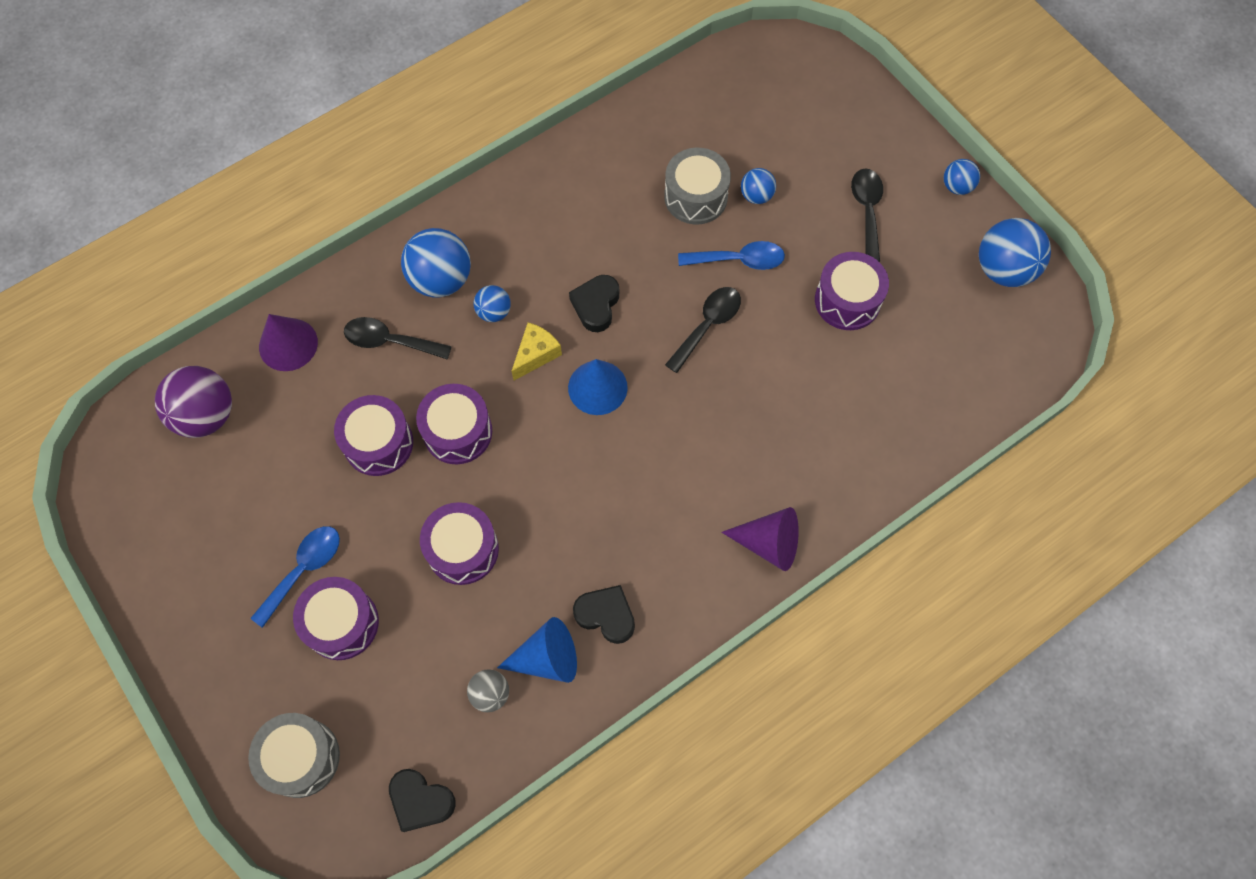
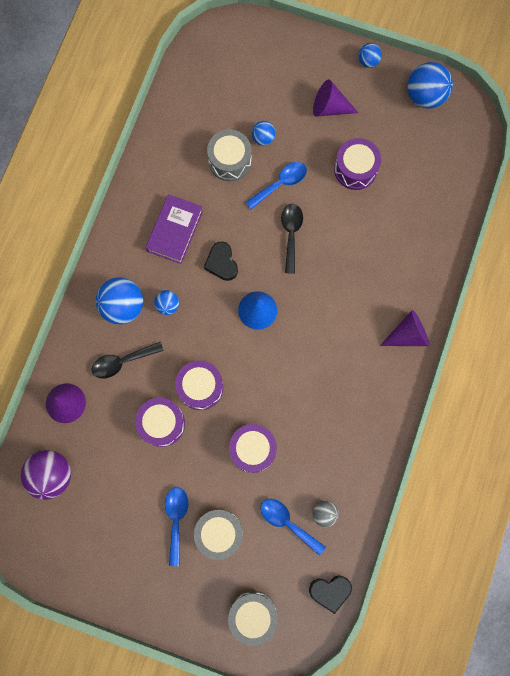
camera: 35 degrees left, 10 degrees up
(342, 623) = (219, 533): purple drum -> grey drum
(435, 671) = (287, 522): none -> blue spoon
(536, 354) = (210, 314): yellow cheese -> none
(547, 658) = (339, 474): blue cone -> none
(568, 234) = (175, 231): none -> purple book
(606, 615) = (353, 431): black heart -> none
(867, 210) = (329, 107): black spoon -> purple cone

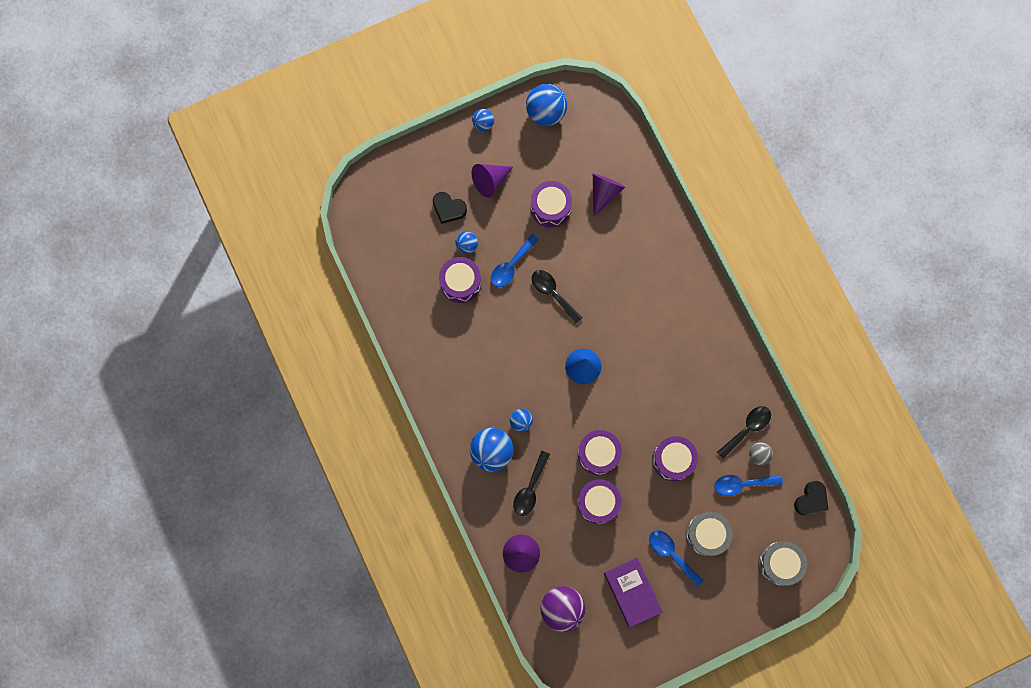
camera: 45 degrees left, 0 degrees up
(175, 231) = (473, 367): purple book -> purple book (632, 592)
(222, 263) = (527, 358): black heart -> black heart (448, 209)
(230, 161) = (460, 283): grey drum -> purple drum
(281, 184) = (511, 265): blue spoon -> blue spoon turned 150 degrees counterclockwise
(336, 484) = (747, 428): none -> black spoon
(408, 334) = (695, 286): purple cone -> purple cone (604, 193)

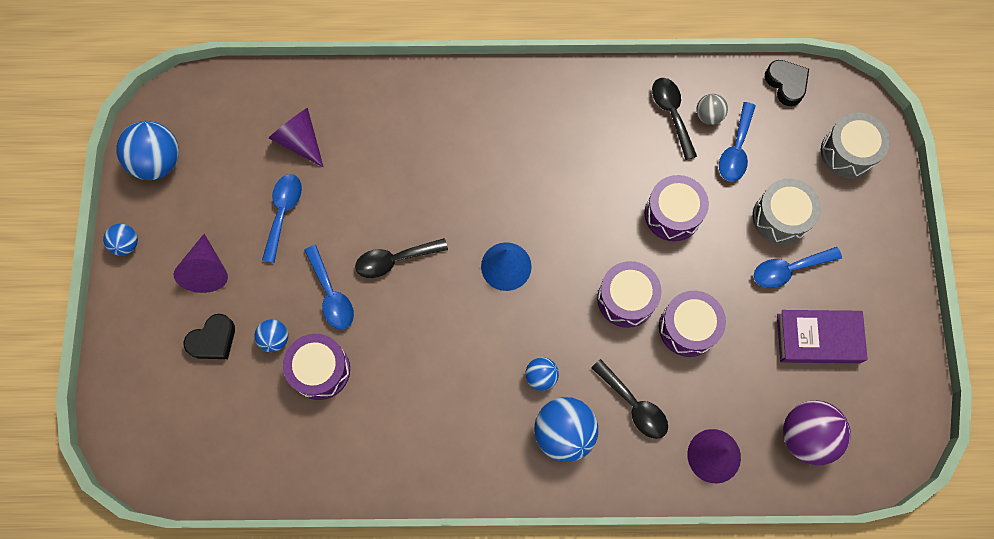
camera: 65 degrees left, 5 degrees down
(550, 208) = (283, 212): purple drum -> blue spoon

